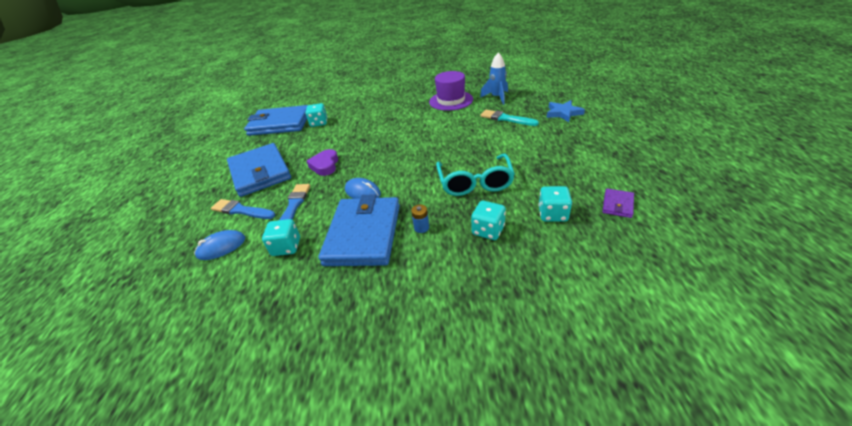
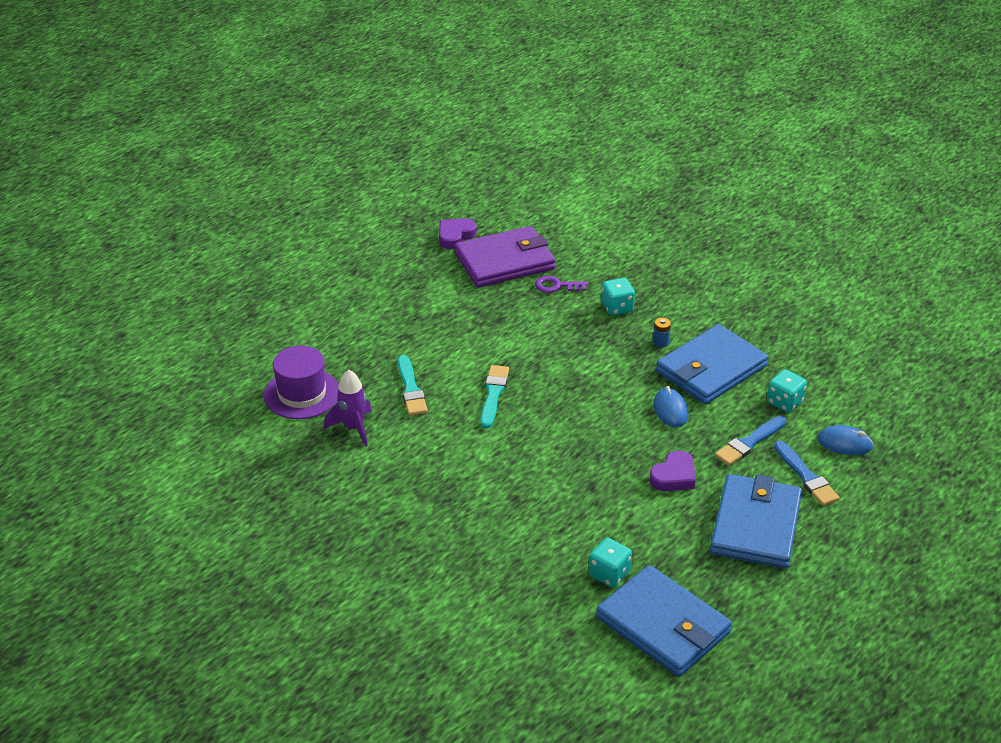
camera: 140 degrees left, 0 degrees up
(451, 100) = (403, 470): purple hat -> purple hat (302, 394)
(467, 139) = (493, 394): none -> turquoise brush
(475, 182) = (565, 346): turquoise glasses -> none
(497, 97) = (353, 428): blue rocket -> purple rocket
(552, 214) = (556, 286): turquoise dice -> purple key
(563, 113) = (353, 350): blue star -> none
(617, 205) = (505, 261): purple wallet -> purple wallet, size x2.45
(685, 196) = (455, 236): none -> purple heart

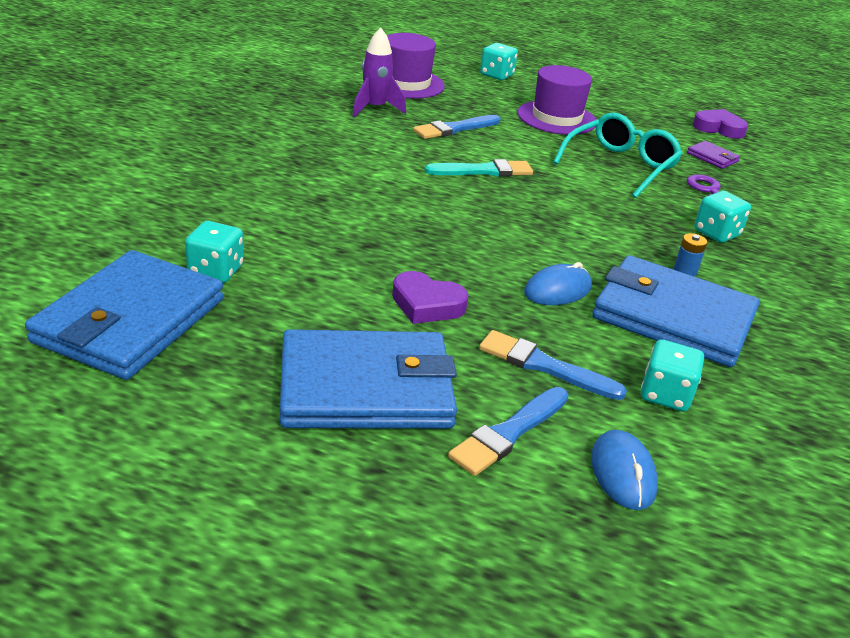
camera: 65 degrees right, 5 degrees down
(302, 328) = (496, 75): none -> turquoise dice
(407, 321) = (556, 118): none -> purple hat
(411, 389) = (454, 129): turquoise brush -> blue brush
(505, 261) = (712, 157): purple wallet -> purple wallet, size x0.41
(505, 316) = (620, 166): none -> turquoise glasses

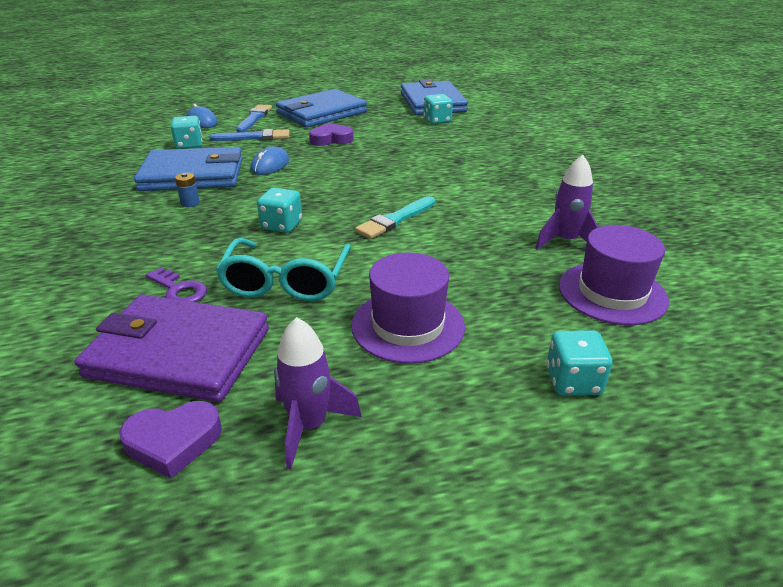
camera: 150 degrees right, 0 degrees up
(454, 129) = (474, 252): blue brush -> none
(646, 110) = (309, 426): none -> purple rocket
(712, 157) = (179, 353): purple wallet -> purple wallet, size x2.45
(716, 233) = (167, 243): turquoise dice -> turquoise dice (282, 225)

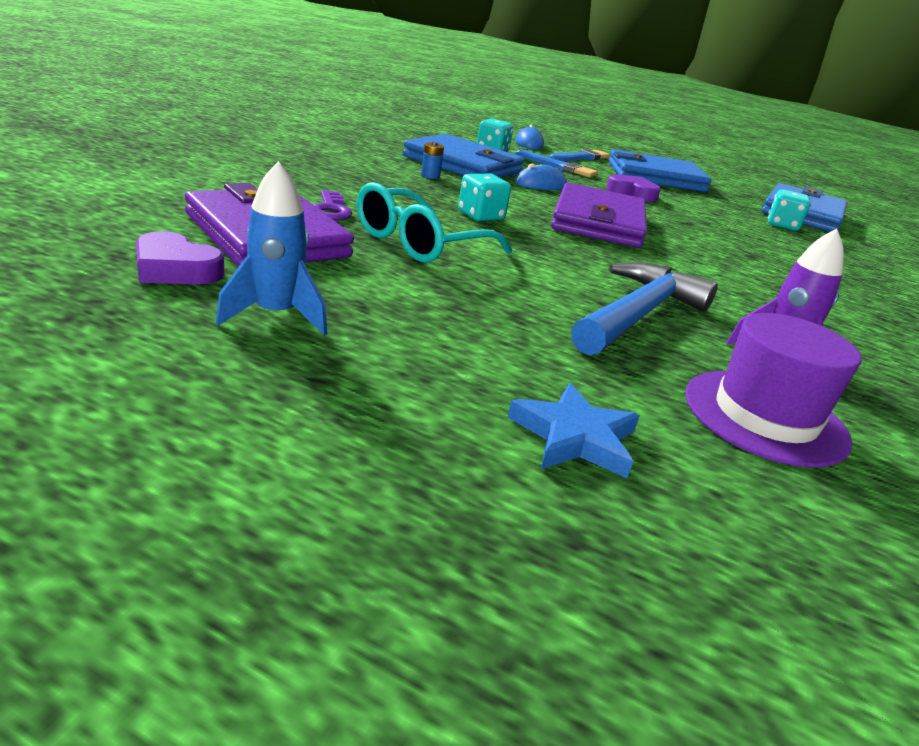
camera: 35 degrees right, 5 degrees down
(309, 426) = (276, 315): purple rocket -> blue rocket
(351, 183) = (598, 222): none -> purple wallet
(395, 220) = (597, 258): turquoise brush -> none
(408, 325) = (474, 315): purple hat -> none
(476, 257) = (638, 315): none -> blue hammer
(573, 381) = (574, 437): turquoise dice -> blue star

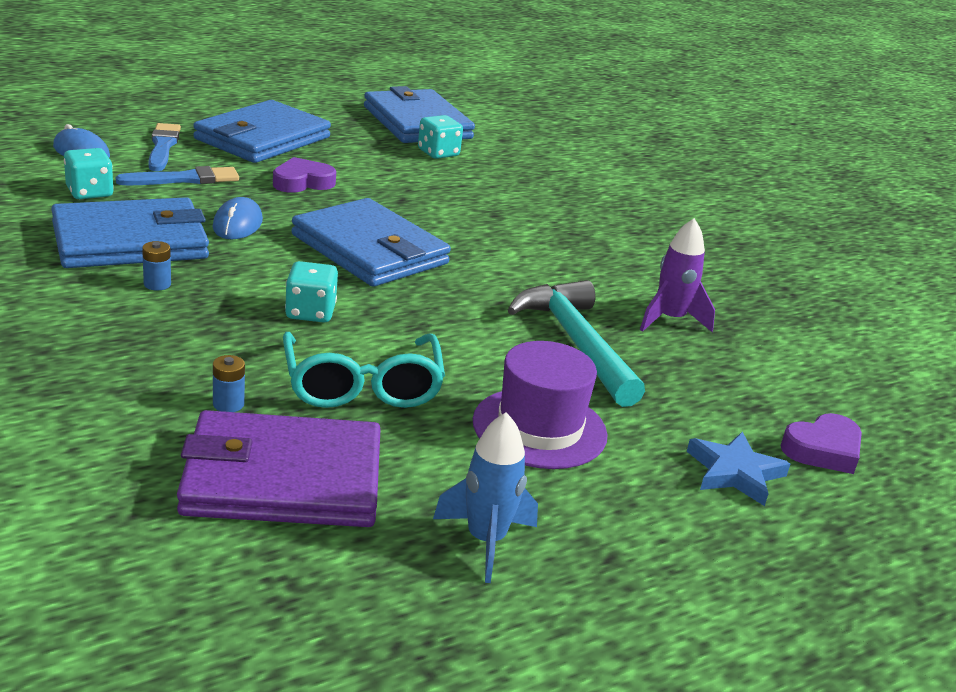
camera: 55 degrees left, 0 degrees up
(175, 269) = (344, 571): purple heart -> purple heart (823, 450)
(331, 209) = (228, 404): purple key -> blue battery
(598, 222) = (370, 249): purple wallet -> blue wallet
(638, 315) = (576, 343): blue hammer -> turquoise hammer
(765, 416) = (741, 378): purple hat -> purple hat (539, 428)

